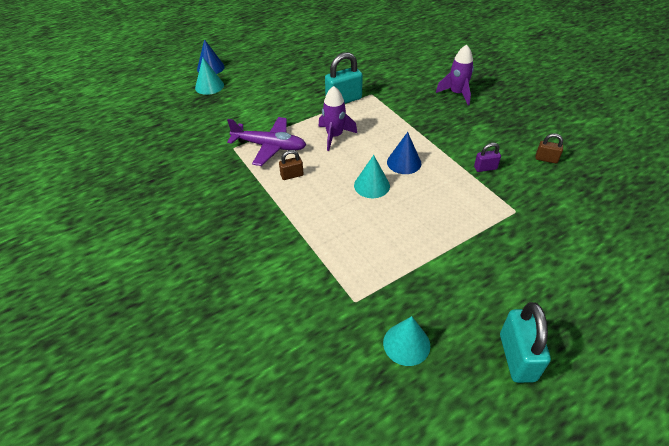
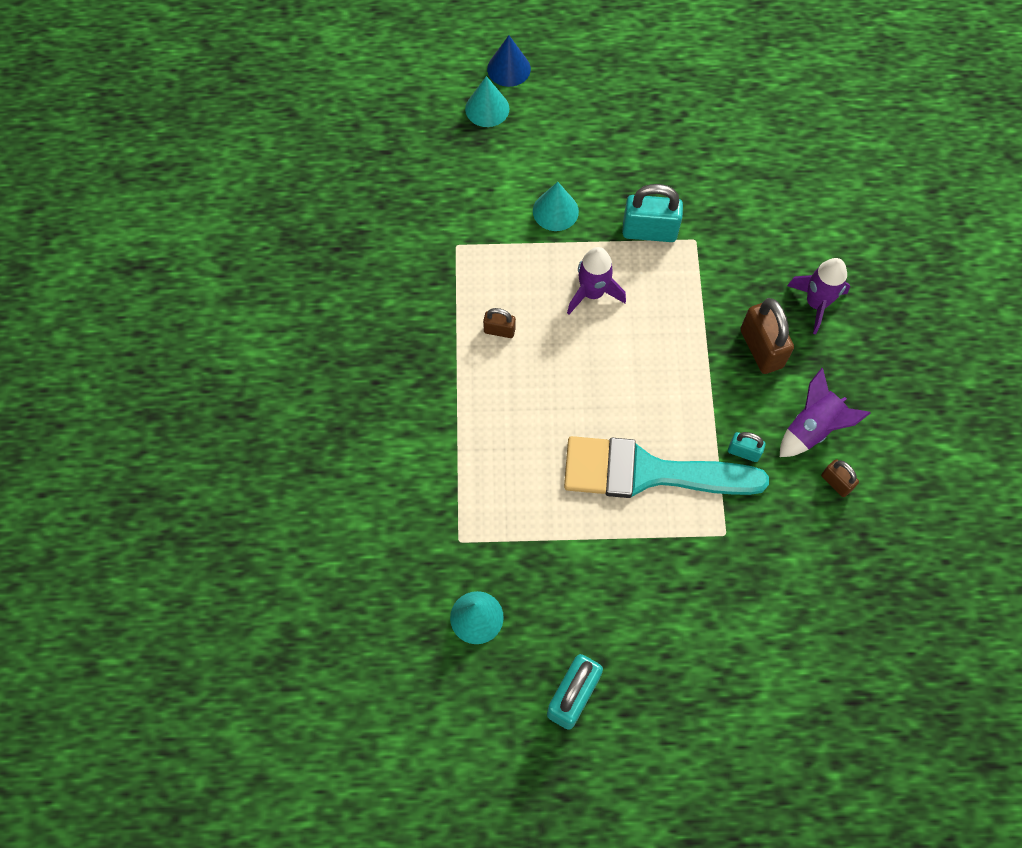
camera: 30 degrees right, 20 degrees up
(269, 146) = (501, 266): purple plane -> none
(371, 185) = (583, 399): turquoise cone -> turquoise cone (555, 211)
(404, 162) = (648, 385): blue cone -> none
(442, 202) = (648, 472): none -> turquoise brush
(448, 121) = (761, 348): none -> brown padlock
(485, 168) = (743, 452): purple padlock -> turquoise padlock
(509, 142) = (812, 428): none -> purple rocket

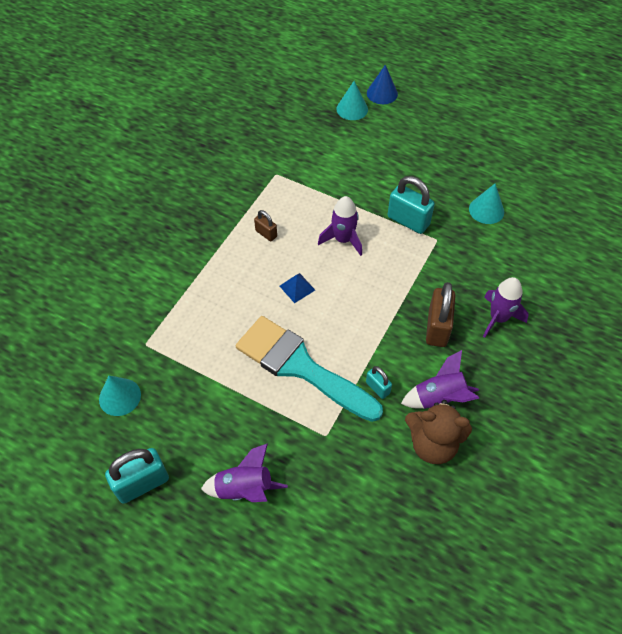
camera: 30 degrees right, 10 degrees down
(555, 211) = (353, 182): turquoise cone -> turquoise cone (486, 210)
(581, 380) = (297, 288): none -> blue pyramid
(682, 639) = (245, 489): none -> purple rocket
(836, 483) = (432, 444): brown padlock -> brown teddy bear

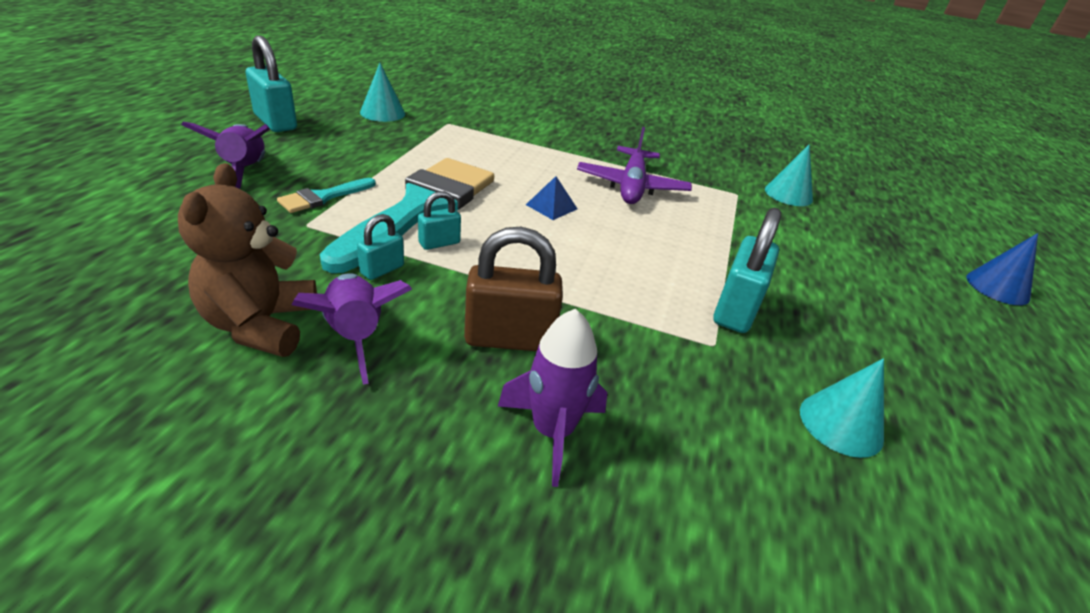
camera: 75 degrees right, 20 degrees down
(266, 233) = (632, 186): brown padlock -> purple plane
(286, 429) = (323, 197): none -> turquoise brush
(343, 239) = (655, 244): purple rocket -> none
(346, 357) = (439, 243): none -> turquoise padlock
(352, 109) = (925, 256): turquoise cone -> turquoise cone (788, 194)

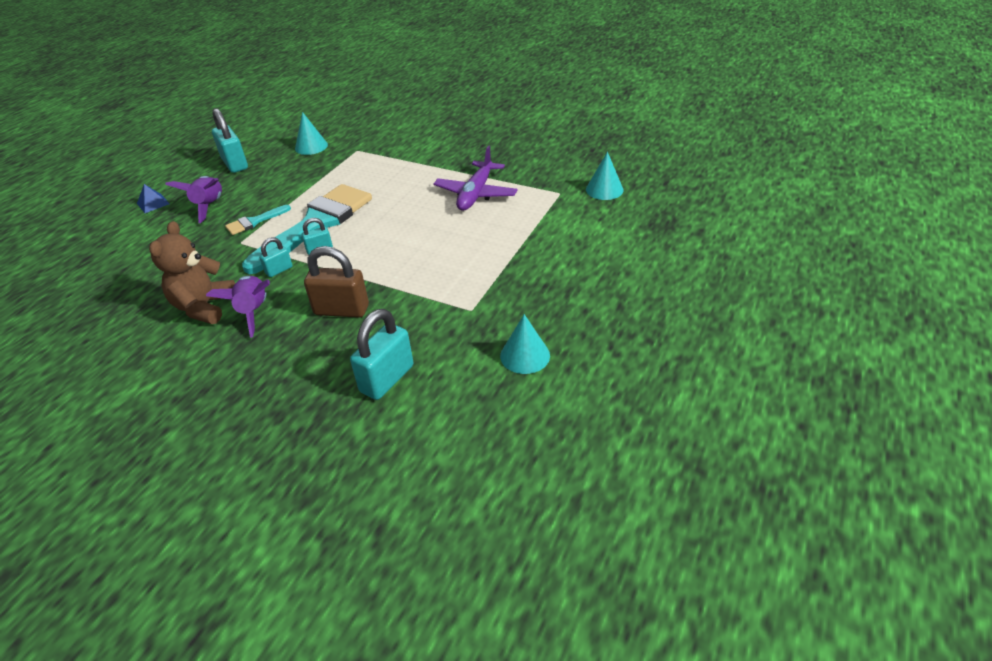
camera: 15 degrees right, 5 degrees up
(551, 206) = (407, 216): blue pyramid -> blue pyramid (153, 203)
(552, 431) = (346, 361): purple rocket -> none
(735, 310) = (500, 286): turquoise padlock -> turquoise padlock (387, 379)
(997, 287) = (727, 259): blue cone -> none

